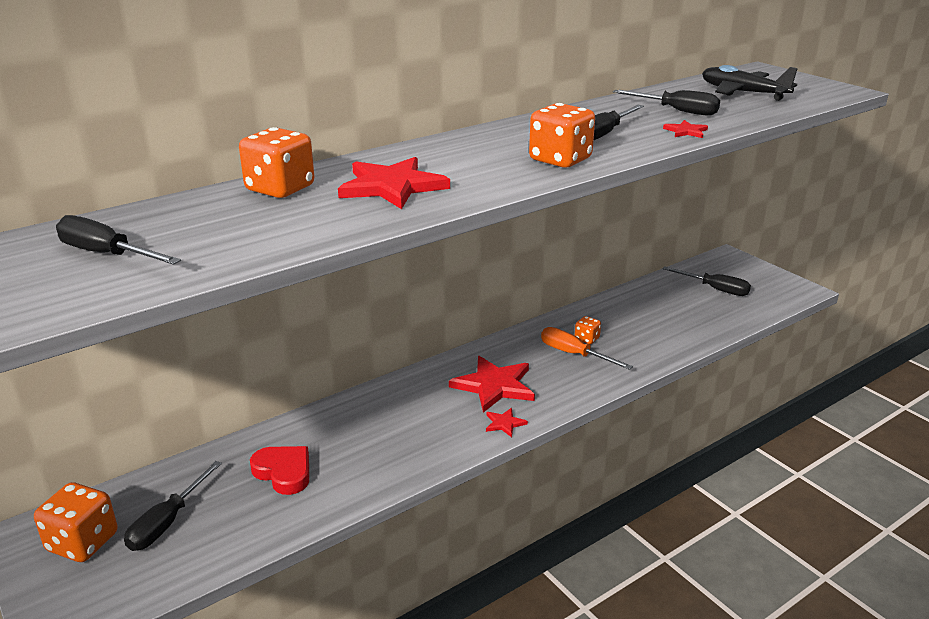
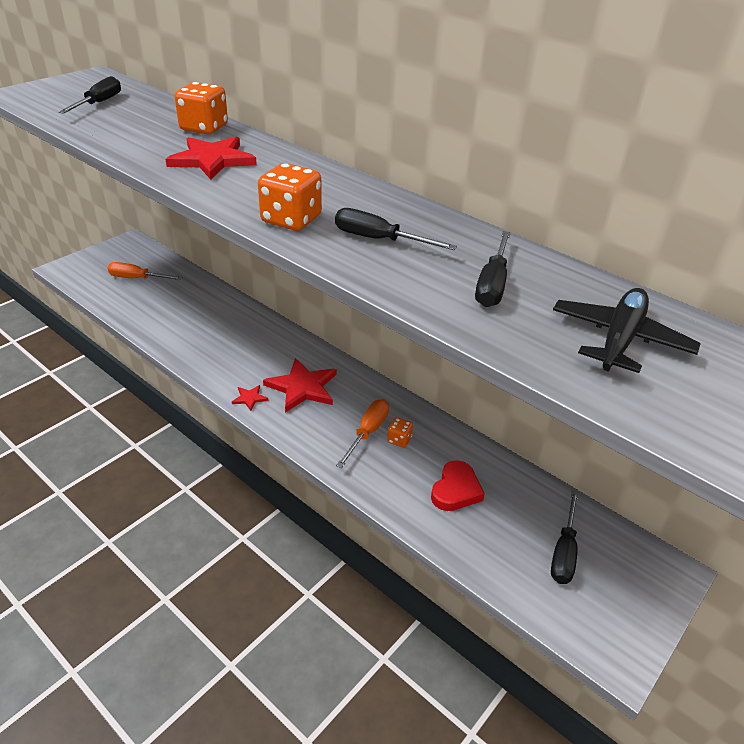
camera: 75 degrees right, 10 degrees up
(83, 542) = (122, 258): orange dice -> none
(167, 522) = (137, 278): black screwdriver -> orange screwdriver
(284, 472) = (183, 308): red heart -> red heart (456, 490)
(686, 131) = (412, 288): red star -> none

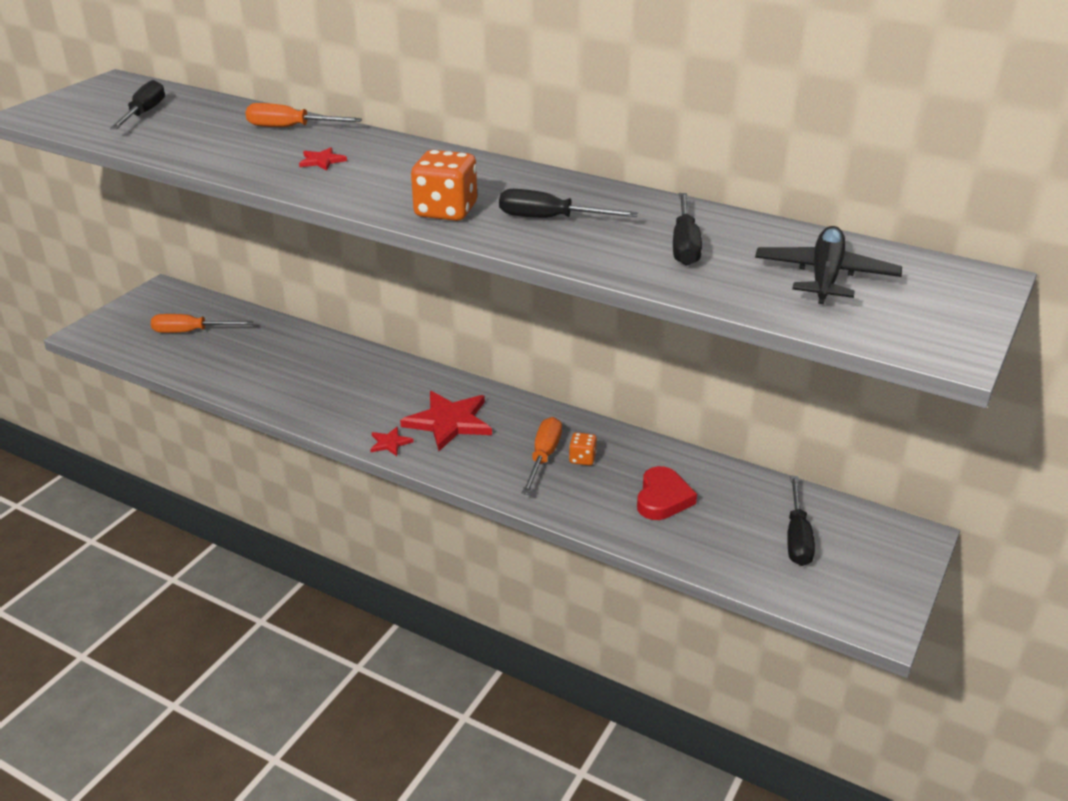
camera: 10 degrees left, 5 degrees down
(204, 128) = (290, 128): orange dice -> orange screwdriver
(212, 160) = (322, 161): red star -> red star, size x0.47

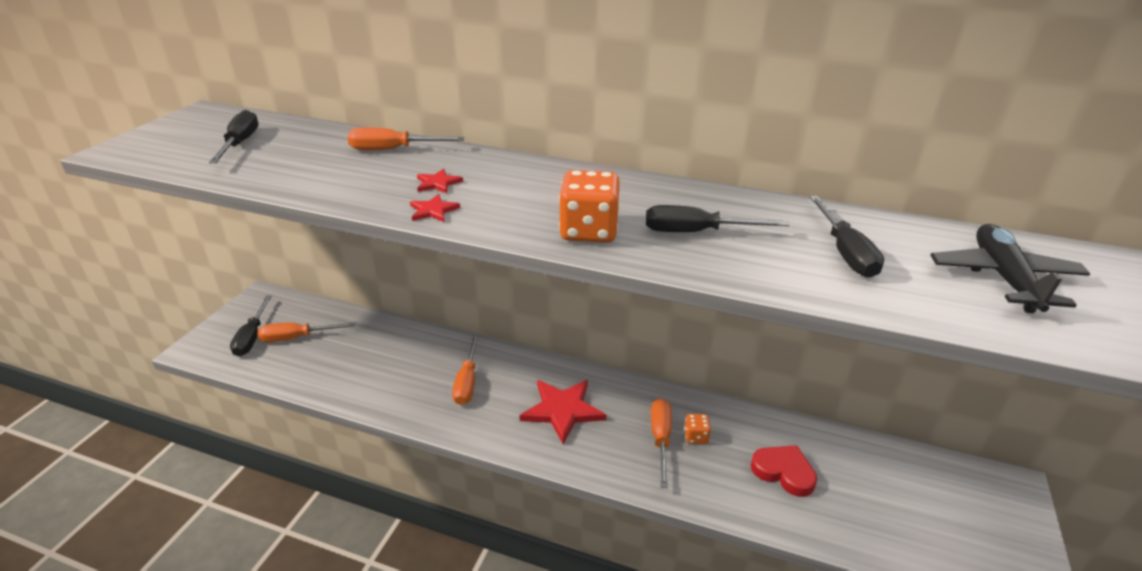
camera: 10 degrees left, 0 degrees up
(357, 388) = (467, 382): none -> orange screwdriver
(390, 443) = (515, 440): red star -> red star (433, 210)
(663, 498) = (783, 472): red heart -> red heart turned 60 degrees counterclockwise
(797, 537) = (918, 501): black screwdriver -> black screwdriver (252, 337)

